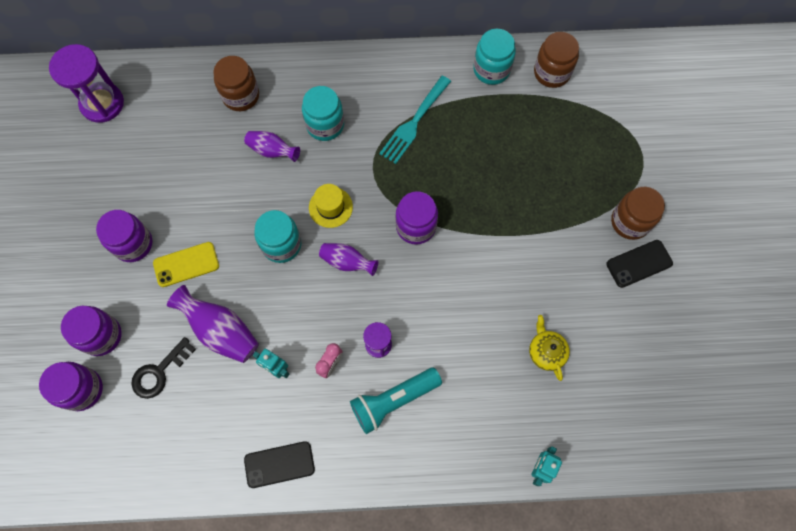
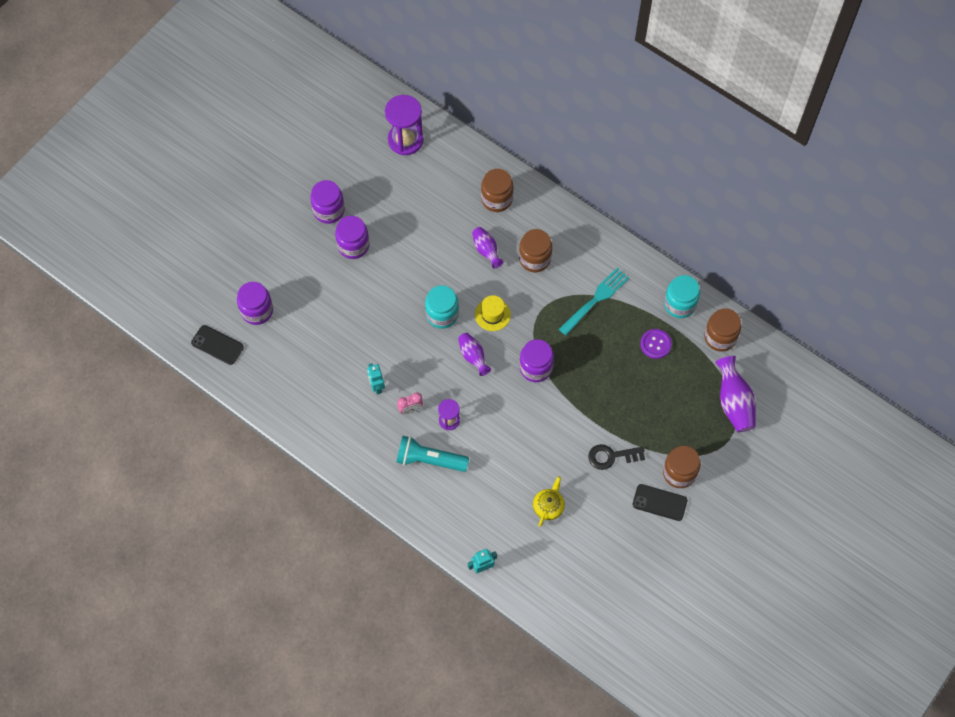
camera: 40 degrees right, 5 degrees down
(101, 336) = (292, 287): purple jar -> purple jar (329, 210)
(159, 372) = (308, 335): black key -> black key (612, 456)
(186, 264) = (375, 282): yellow phone -> none
(221, 331) = (362, 339): purple vase -> purple vase (733, 402)
(279, 464) = (333, 442): black phone -> black phone (217, 345)
(325, 125) = (534, 259): turquoise jar -> brown jar
(414, 121) = (595, 300): turquoise fork -> turquoise fork turned 150 degrees clockwise
(503, 121) = (655, 344): none -> purple button

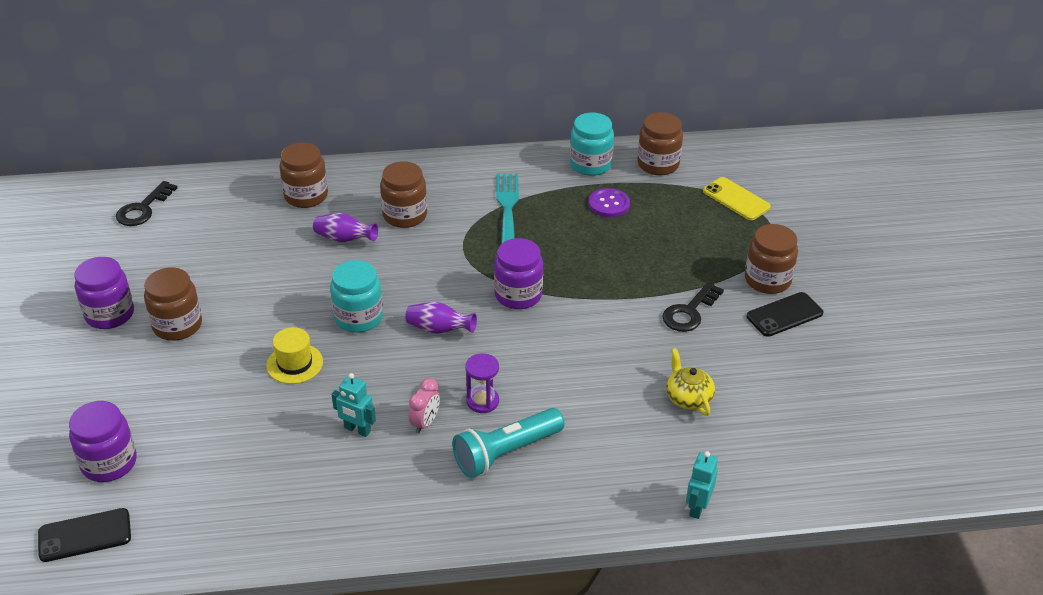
camera: 45 degrees left, 25 degrees down
(353, 245) = (177, 325): purple jar -> brown jar
(405, 140) = (143, 208): purple hourglass -> black key
(492, 314) = (416, 283): yellow hat -> yellow hat (294, 363)
(733, 402) = (736, 199): purple vase -> yellow phone

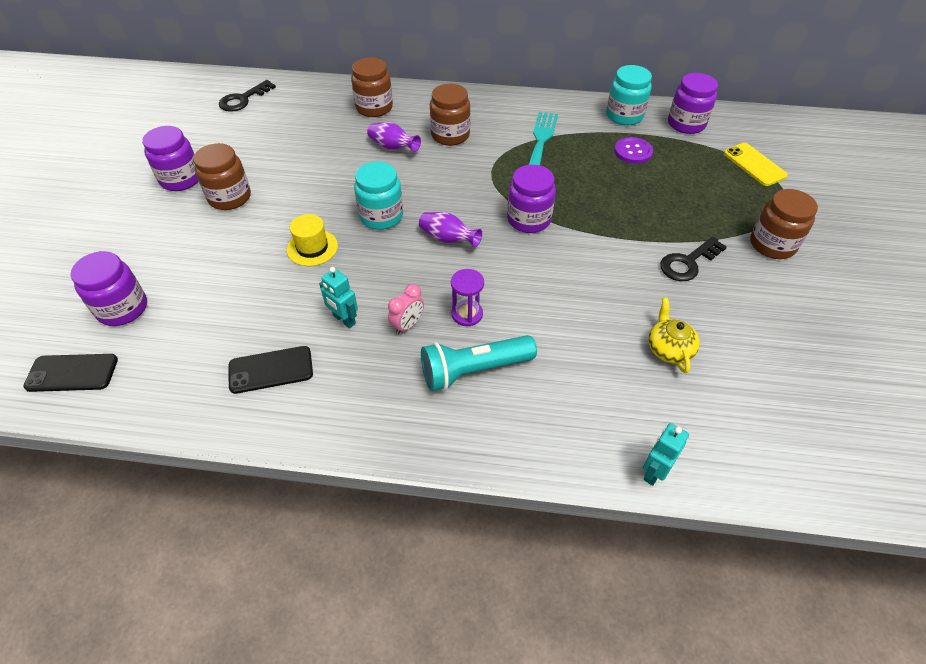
camera: 15 degrees right, 10 degrees up
(658, 164) = (686, 124): brown jar -> purple jar
(784, 315) = (784, 282): black phone -> black phone (271, 370)

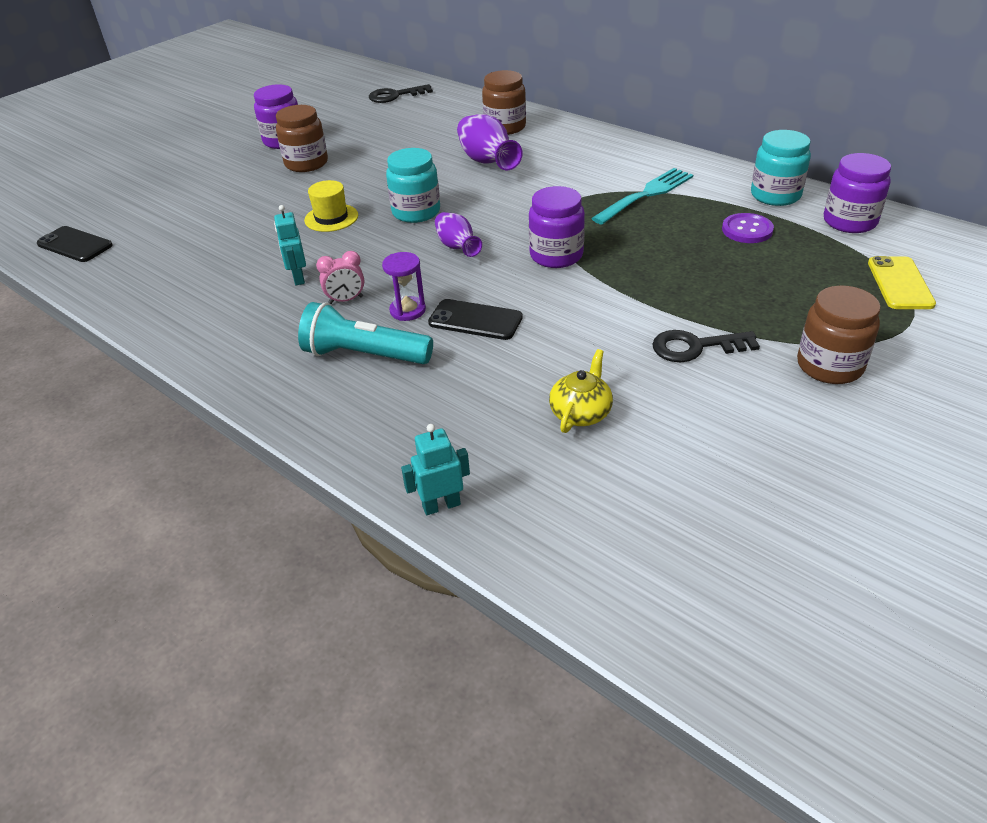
camera: 35 degrees right, 10 degrees down
(122, 308) = (149, 215): purple jar -> none
(271, 370) = (204, 292): black phone -> black phone (475, 320)
(393, 147) = (487, 162): purple vase -> purple vase, size x1.58
(450, 135) = (555, 166): brown jar -> none

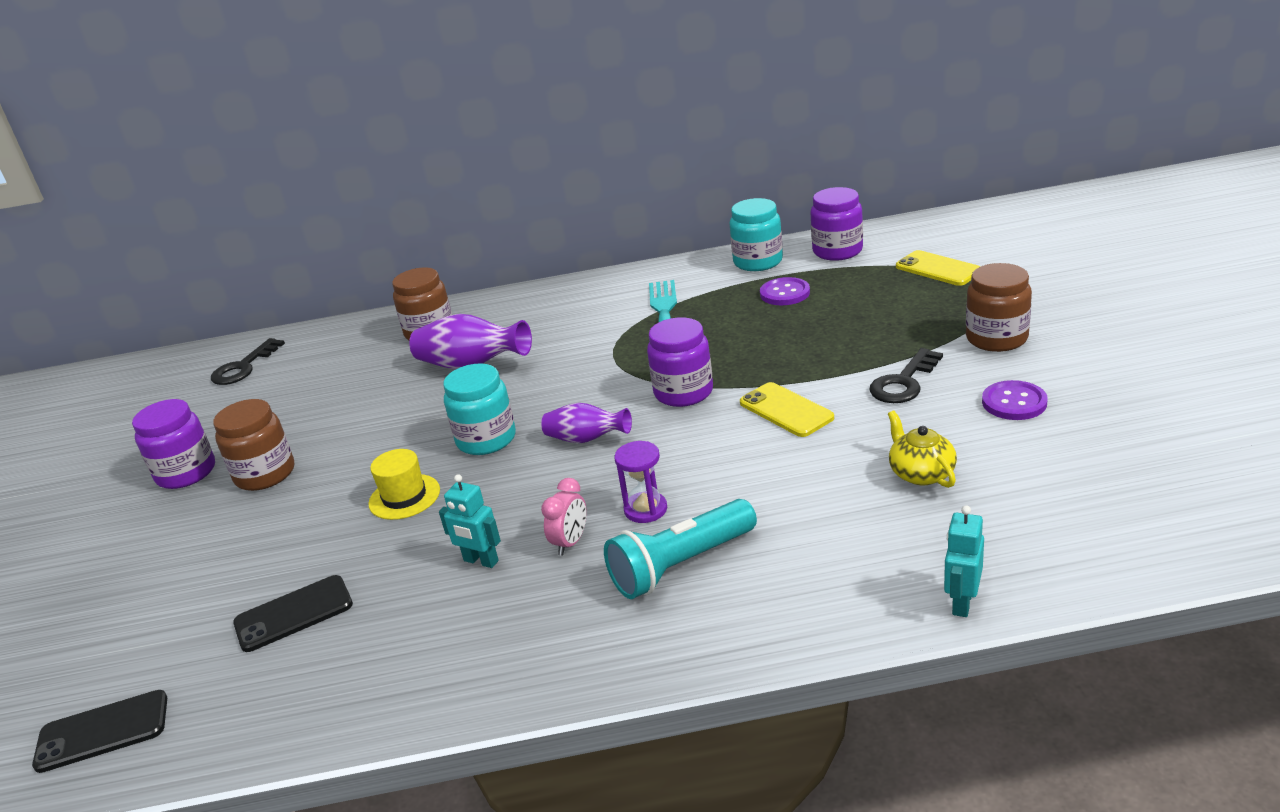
camera: 45 degrees left, 10 degrees down
(475, 320) = (717, 475): black phone -> black phone (294, 614)
(588, 310) = (786, 410): none -> yellow phone
(740, 419) = (1014, 402): none -> purple button

